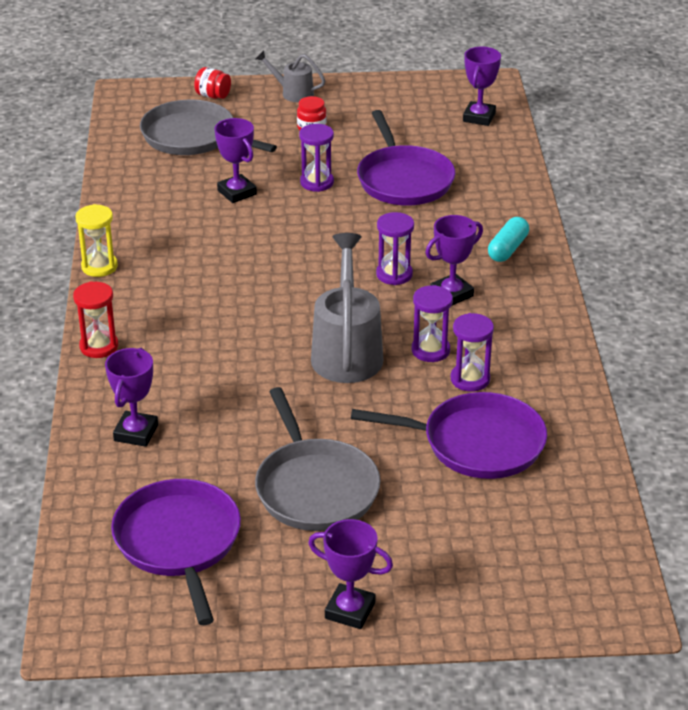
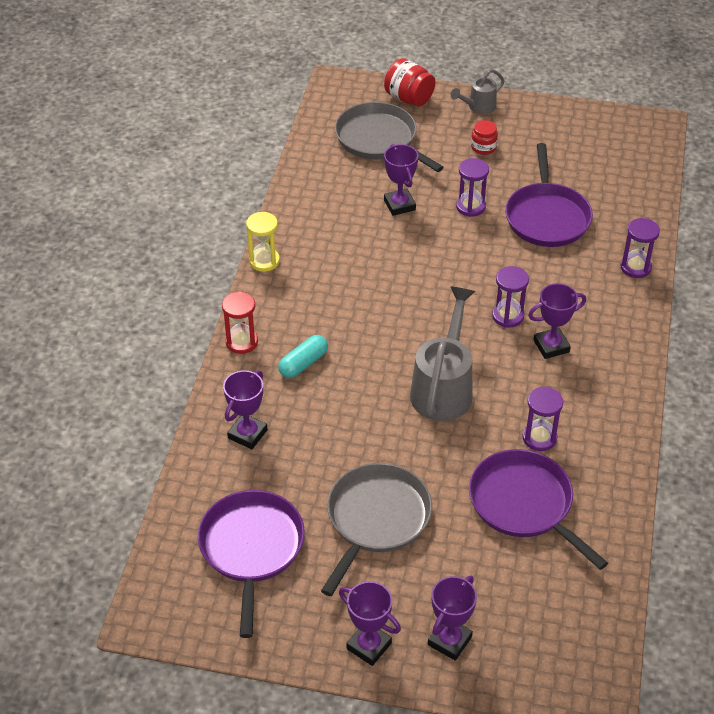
camera: 15 degrees right, 10 degrees up
(213, 96) = (409, 98): red jar -> red jar, size x1.55
(293, 93) = (478, 107): grey watering can -> grey watering can turned 75 degrees counterclockwise
(315, 488) = (376, 519): grey pan -> grey pan turned 150 degrees counterclockwise
(430, 350) = (515, 401): purple hourglass -> purple hourglass (635, 267)
(476, 443) = (524, 504): purple pan -> purple pan turned 150 degrees counterclockwise
(479, 117) = (634, 161): purple trophy -> purple trophy (449, 641)
(508, 249) = (615, 308): turquoise capsule -> turquoise capsule (303, 363)

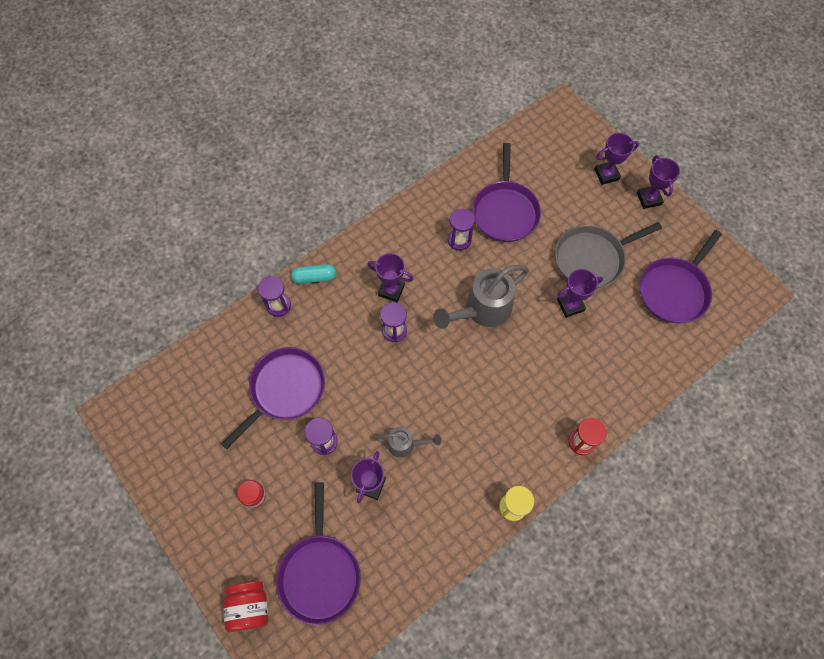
camera: 140 degrees left, 20 degrees up
(247, 434) = (627, 365): purple trophy -> purple trophy (570, 305)
(303, 363) = (553, 393): turquoise capsule -> turquoise capsule (314, 277)
(379, 140) = (320, 573): grey pan -> purple pan
(478, 107) = (209, 546): grey watering can -> grey watering can (405, 444)

